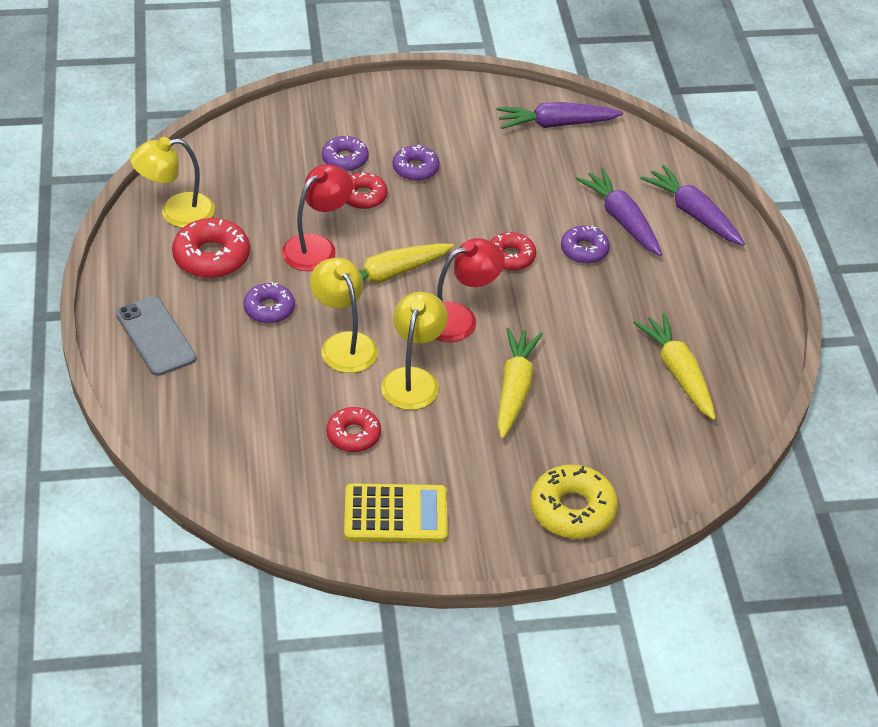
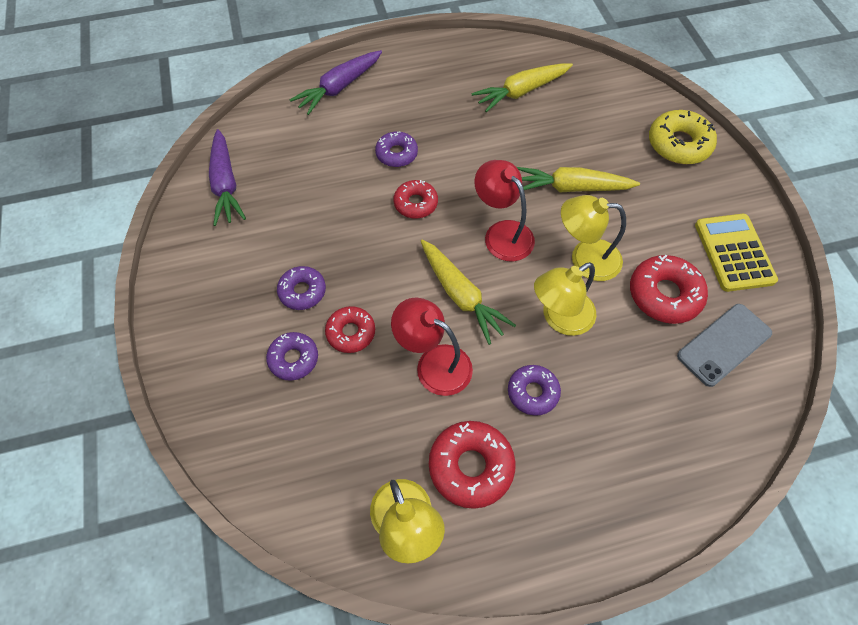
camera: 95 degrees left, 15 degrees up
(156, 336) = (603, 498): grey phone -> grey phone (724, 344)
(353, 435) = (664, 294): red donut -> red donut, size x1.55
(621, 219) = (353, 132): purple carrot -> none

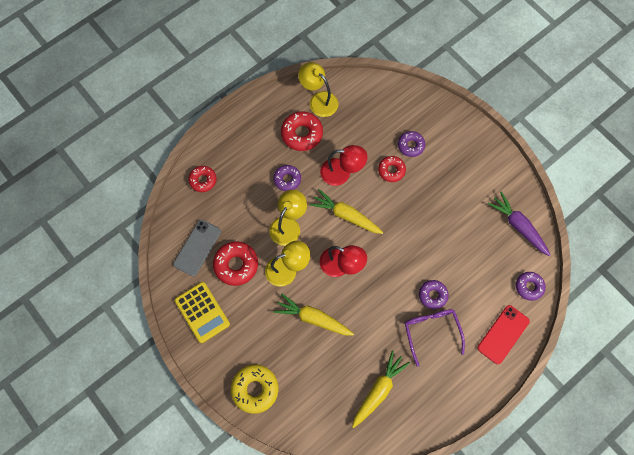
camera: 155 degrees right, 10 degrees up
(302, 291) = (429, 181): purple donut -> purple donut (529, 287)
(339, 88) = (503, 334): purple carrot -> red phone
(415, 203) = (401, 263): red donut -> red donut (203, 180)
(423, 119) = (431, 332): none -> purple glasses
(571, 188) = (313, 318): yellow carrot -> yellow carrot turned 135 degrees counterclockwise

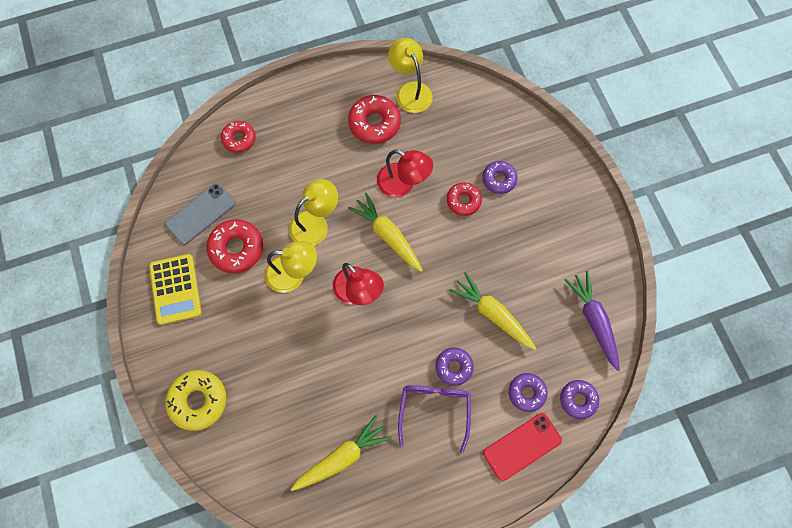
camera: 20 degrees right, 0 degrees up
(287, 179) = (336, 170): purple donut -> purple donut (526, 393)
(313, 318) = (299, 342): yellow carrot -> yellow carrot (492, 314)

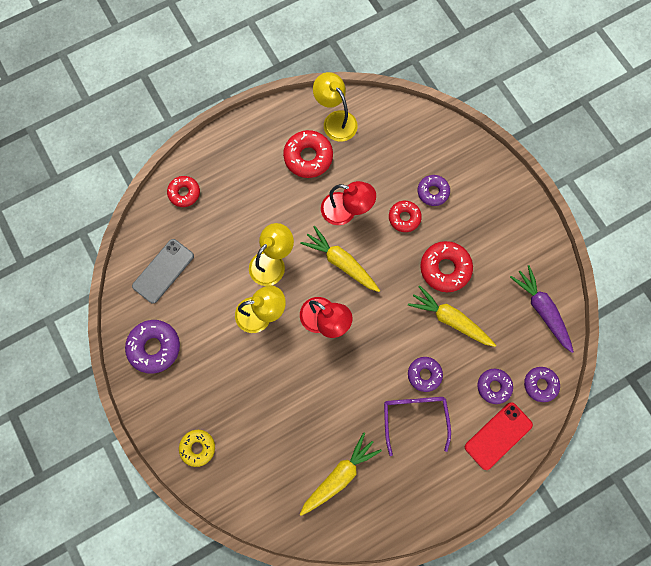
camera: 10 degrees left, 5 degrees up
(175, 289) = (155, 347): yellow calculator -> purple donut
(198, 401) = (198, 447): yellow donut -> yellow donut, size x0.65
(236, 248) = (204, 298): red donut -> red donut (445, 268)

